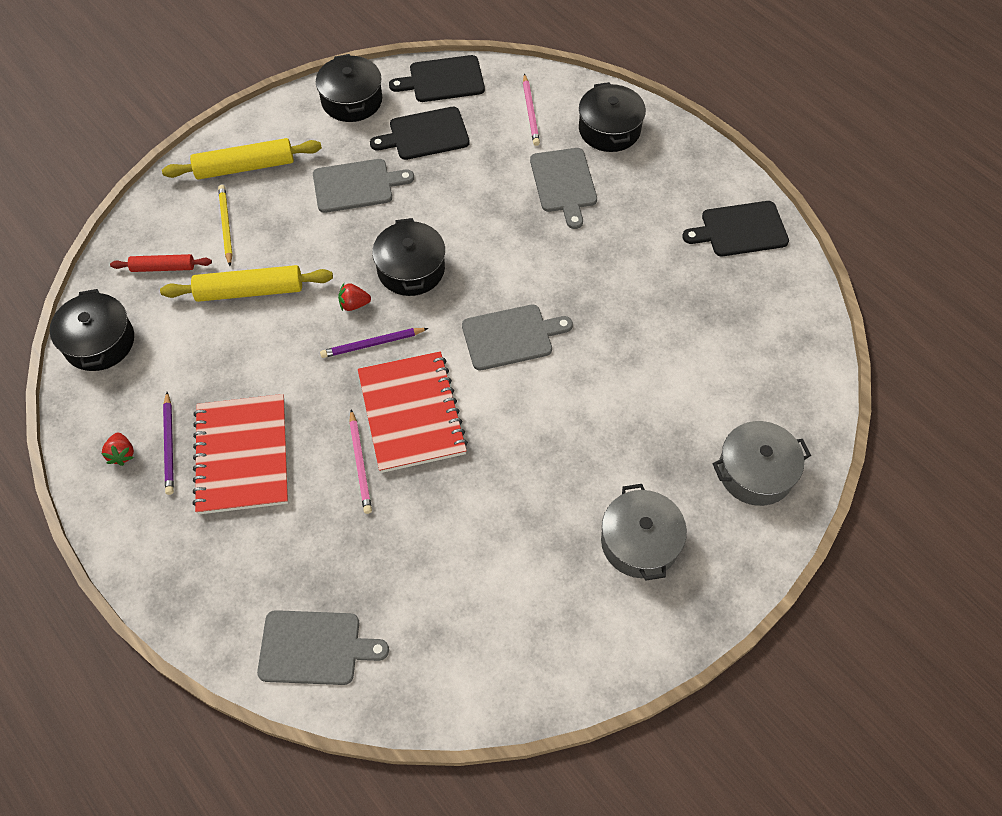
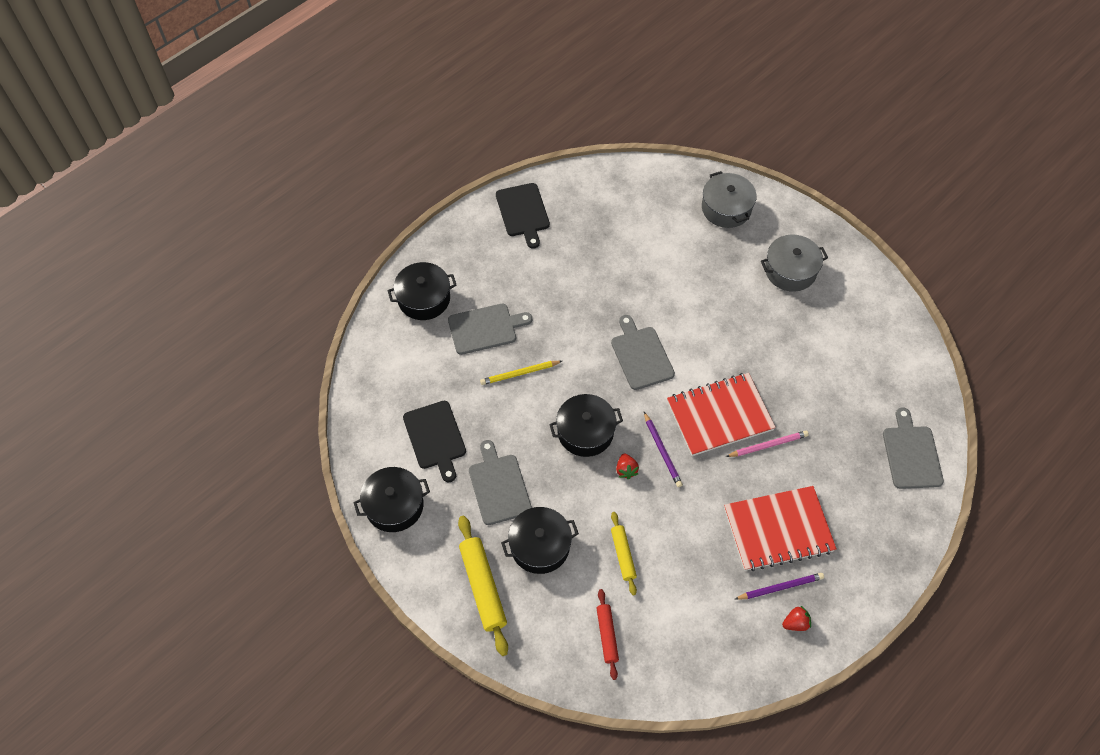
camera: 95 degrees left, 0 degrees up
(99, 342) = (693, 671): black pot -> black pot (540, 546)
(226, 226) = (554, 590): yellow pencil -> yellow pencil (520, 373)
(250, 291) = (623, 555): yellow rolling pin -> yellow rolling pin, size x0.60
(443, 80) = (366, 430): black cutting board -> none
(531, 112) = (405, 357): pink pencil -> none

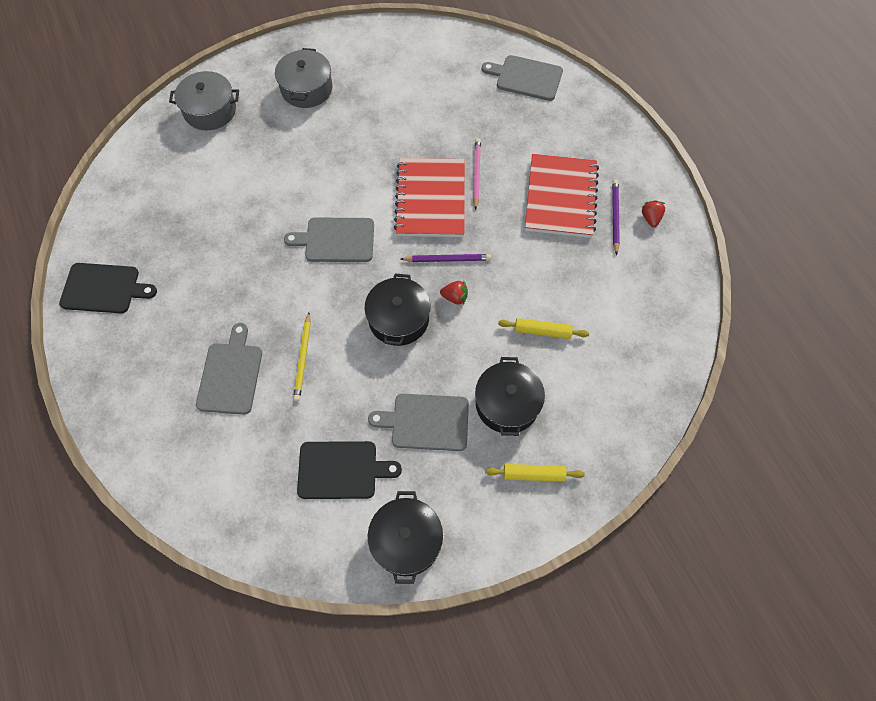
camera: 70 degrees left, 5 degrees up
(424, 299) = (157, 428): black pot -> none
(483, 587) = (533, 474): yellow rolling pin -> yellow rolling pin, size x0.60
(607, 635) = (619, 374): red rolling pin -> none

